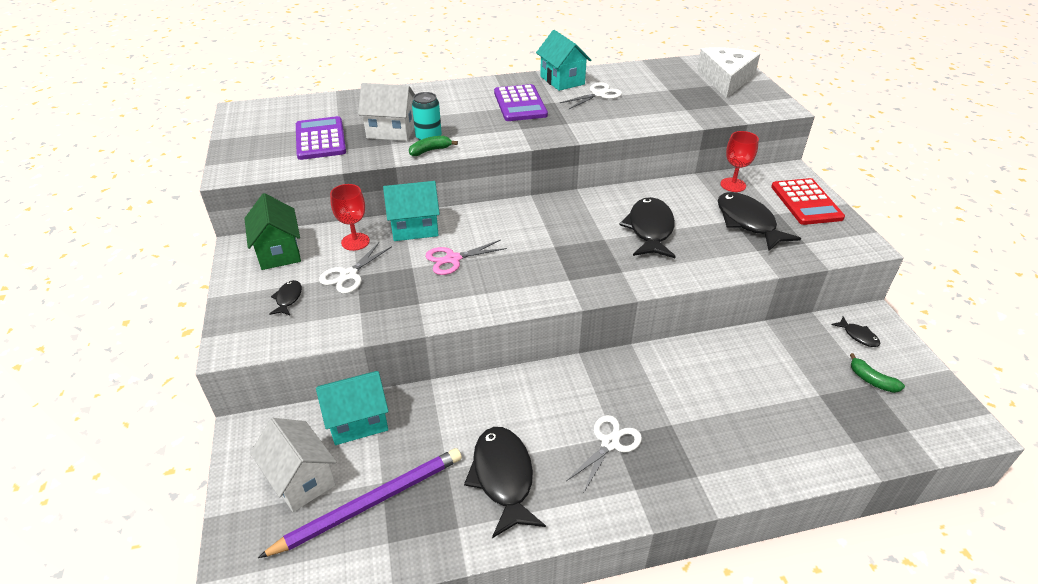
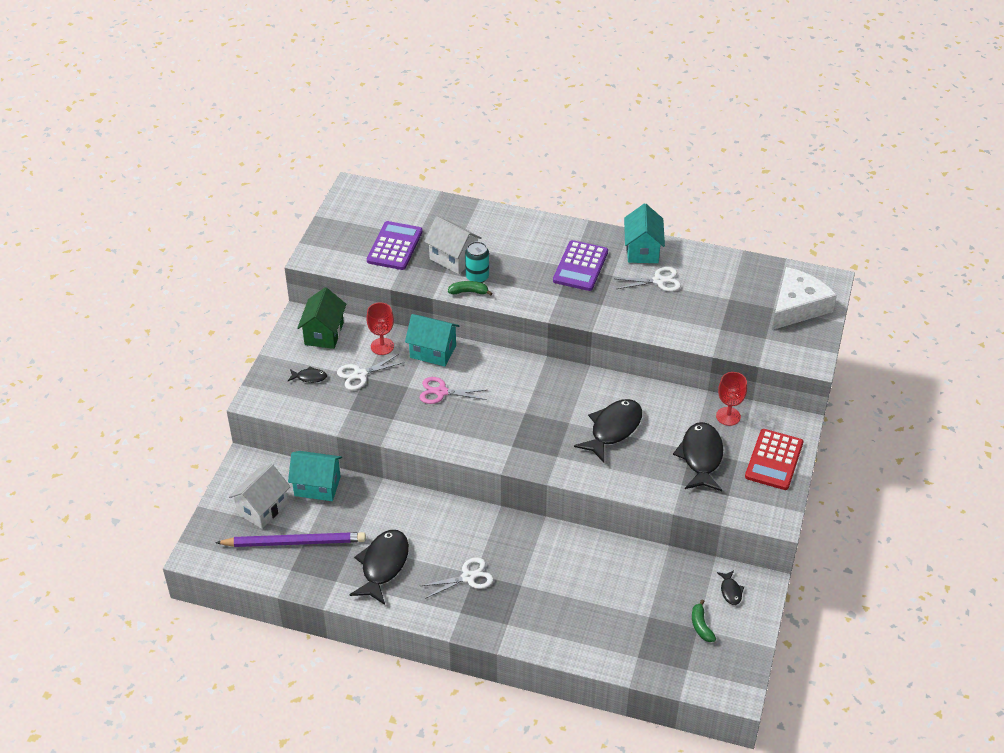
camera: 30 degrees right, 5 degrees up
(288, 299) = (309, 377): black fish -> black fish turned 60 degrees clockwise
(301, 479) = (262, 508): white house -> white house turned 45 degrees clockwise

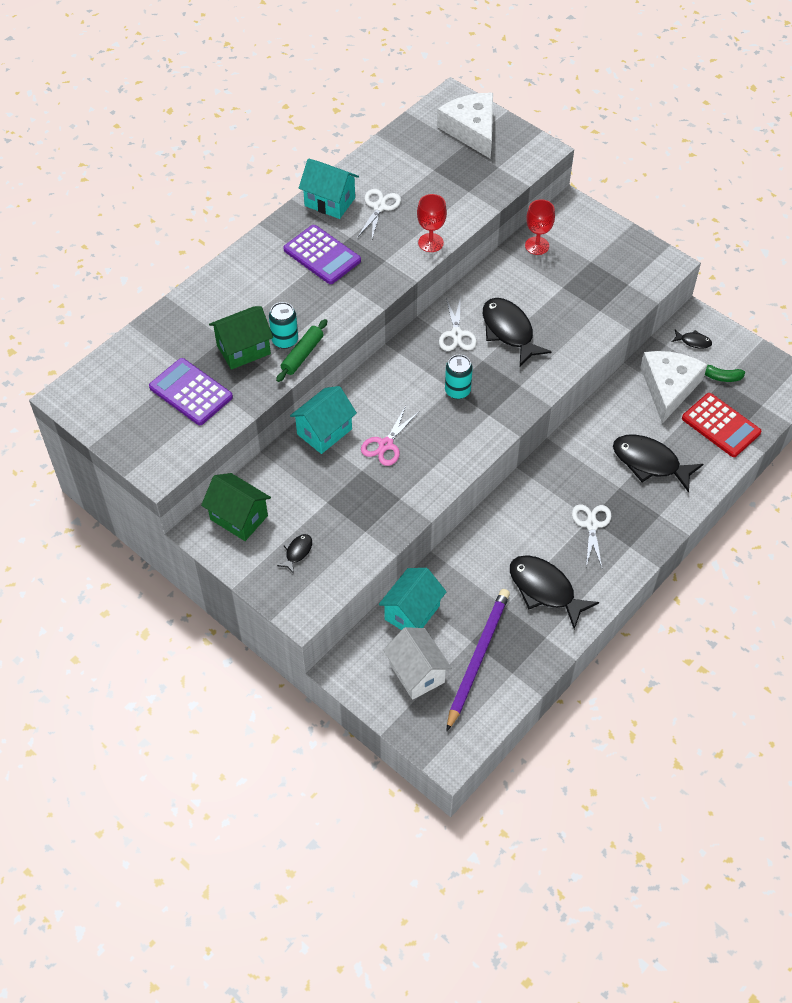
camera: 65 degrees left, 10 degrees up
(360, 374) = (320, 505): white scissors -> white scissors (456, 334)
(382, 346) = (290, 472): red goblet -> red goblet (430, 243)
(453, 258) = (243, 349): white house -> green house
(469, 292) = (302, 355): green banana -> green rolling pin
(525, 417) = (457, 391): none -> turquoise can
(660, 588) = (668, 387): none -> white cheese
(701, 457) = (575, 284): black fish -> black fish (650, 463)
(774, 460) = (603, 238): red calculator -> red calculator (721, 425)

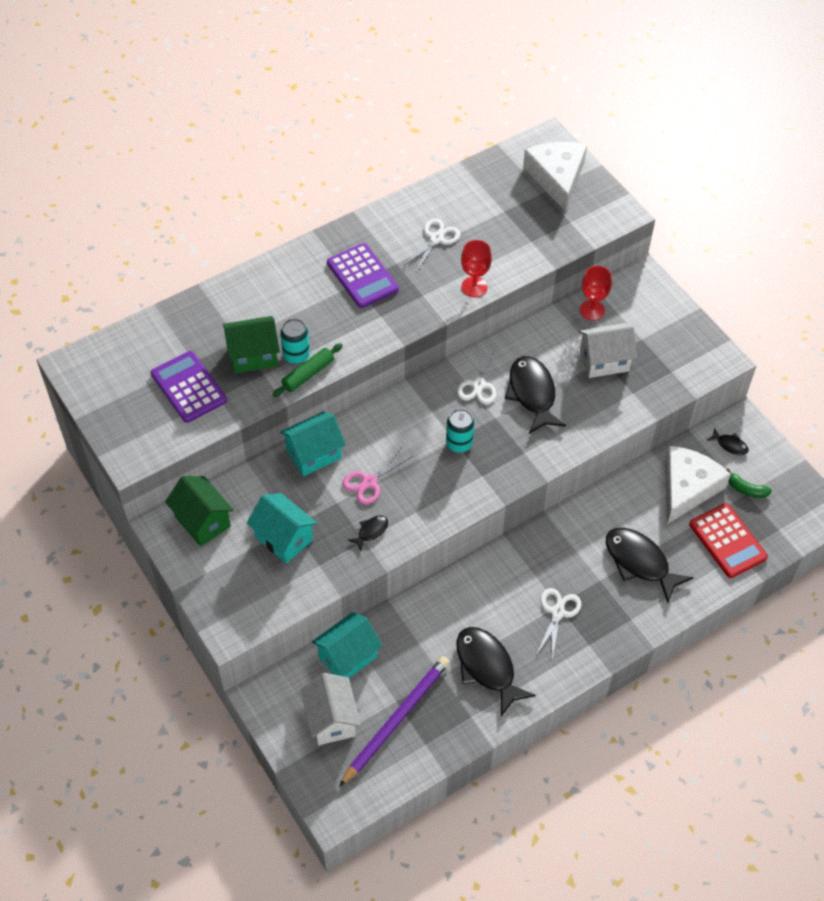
camera: 15 degrees right, 0 degrees up
(297, 552) = (246, 570): black fish -> black fish (371, 531)
(329, 202) = (389, 223): turquoise house -> turquoise house (284, 538)
(564, 288) = (604, 361): none -> white house

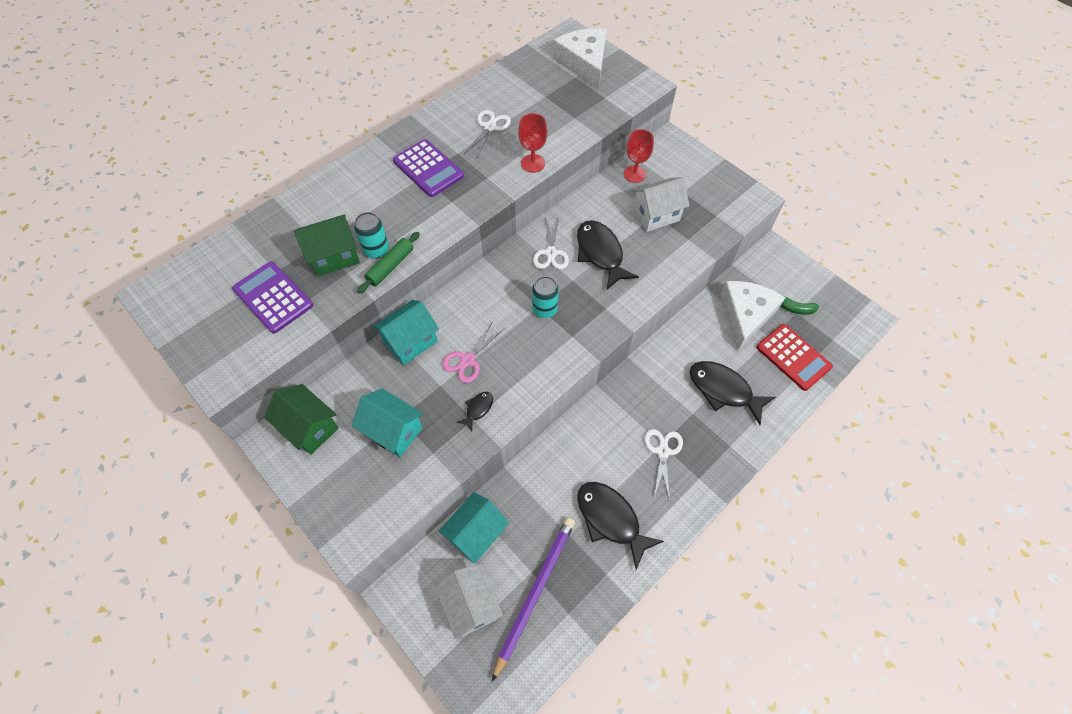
camera: 10 degrees left, 5 degrees up
(730, 445) = (770, 272): black fish -> none

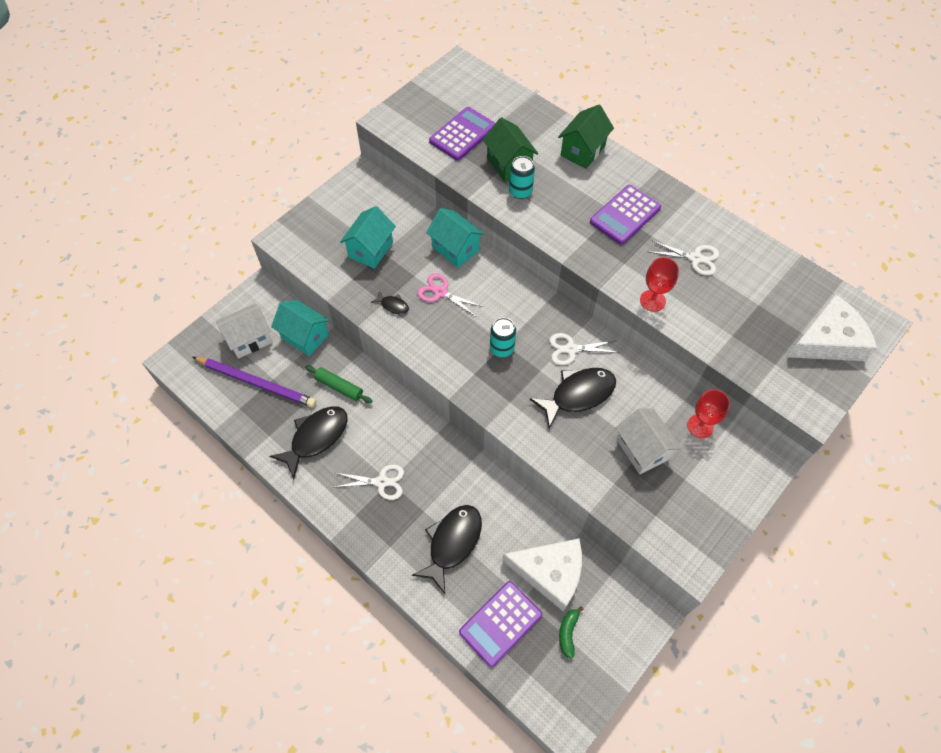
camera: 85 degrees right, 0 degrees up
(310, 427) = (372, 196): green house -> green house (582, 151)
(390, 266) = (504, 204): green rolling pin -> green rolling pin (339, 387)
(793, 357) = (500, 623): red calculator -> purple calculator

